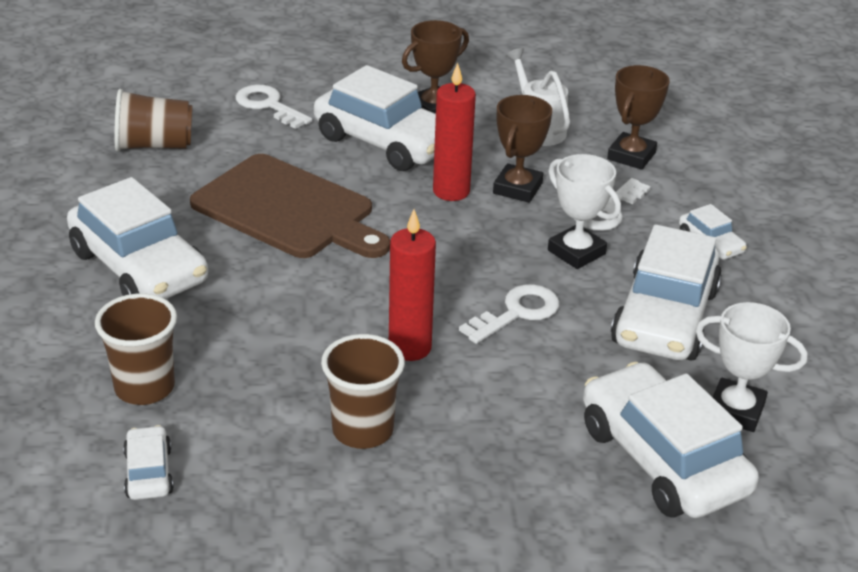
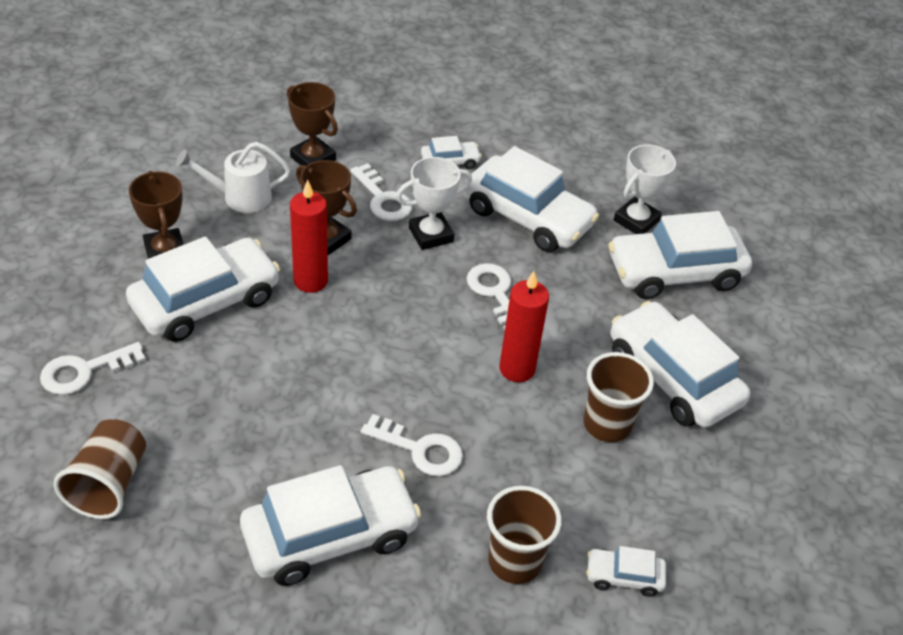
camera: 75 degrees left, 10 degrees up
(263, 301) = (420, 449): none -> white key
(288, 210) = (285, 399): brown cutting board -> none
(468, 479) = (672, 378): none -> white car

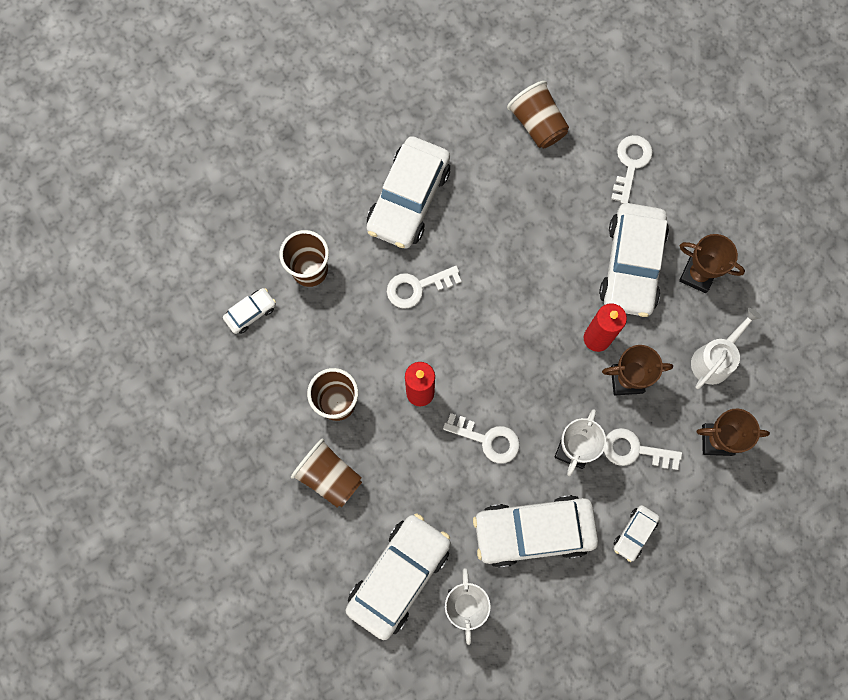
camera: 140 degrees right, 30 degrees up
(672, 378) = (329, 477): white car -> brown cup

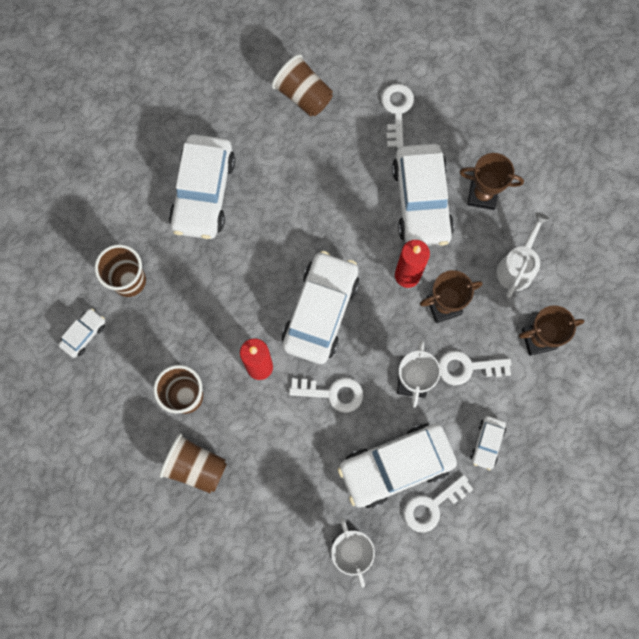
camera: 15 degrees left, 0 degrees up
(399, 576) = (283, 540): white car -> white car (320, 311)
(417, 287) = (232, 271): white key -> white key (432, 506)

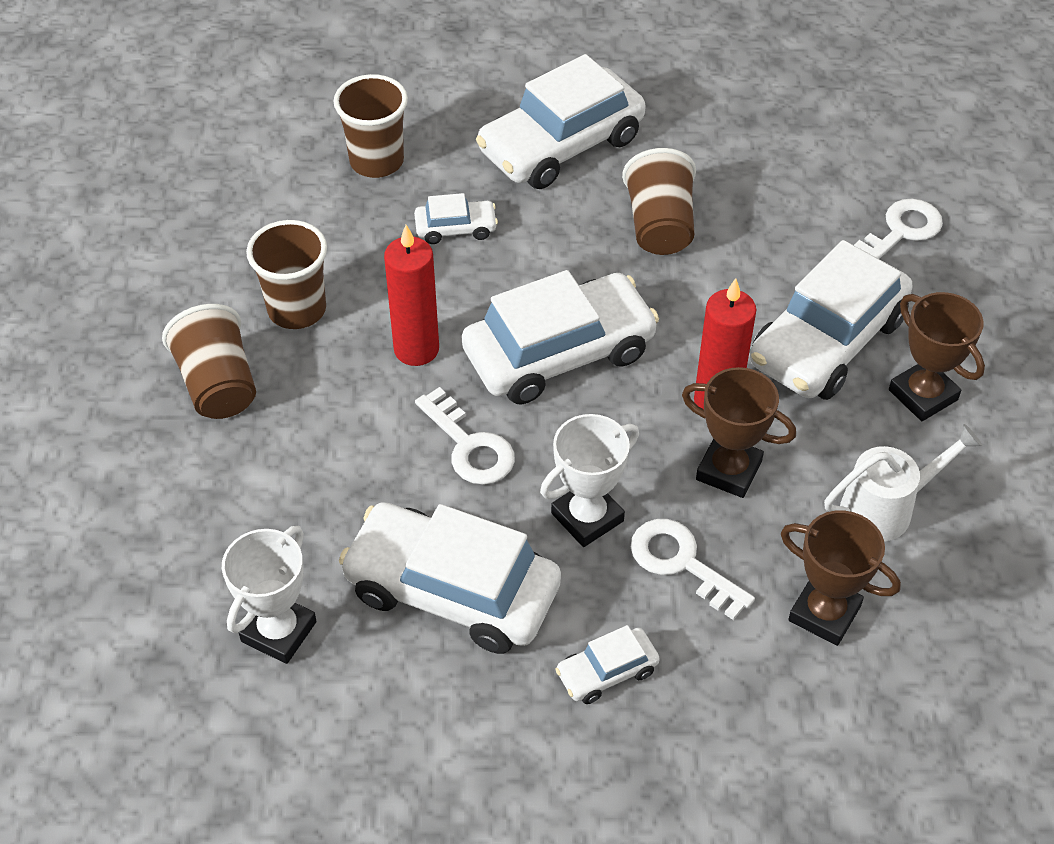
camera: 45 degrees right, 25 degrees down
(84, 334) = (267, 171): white car -> white car (456, 228)
(303, 95) = (792, 140): brown cup -> brown cup (659, 226)
(432, 506) = (443, 678): white key -> none

